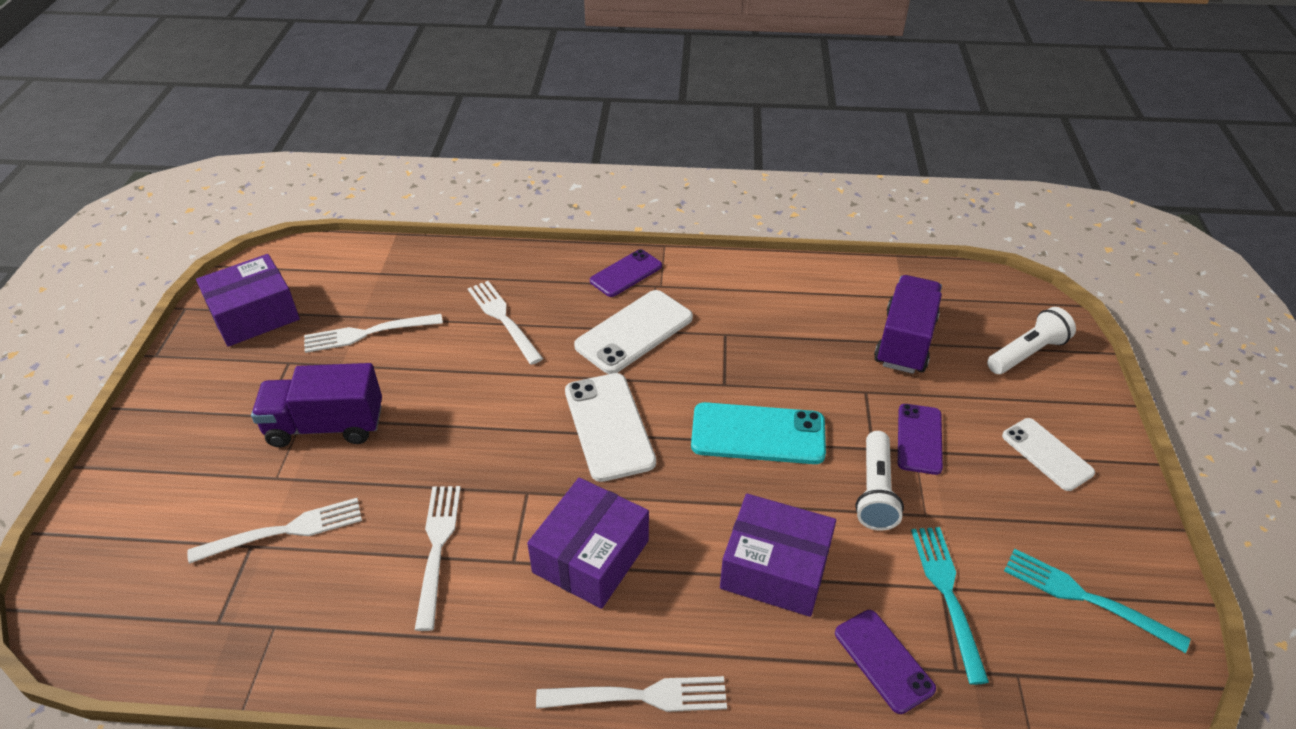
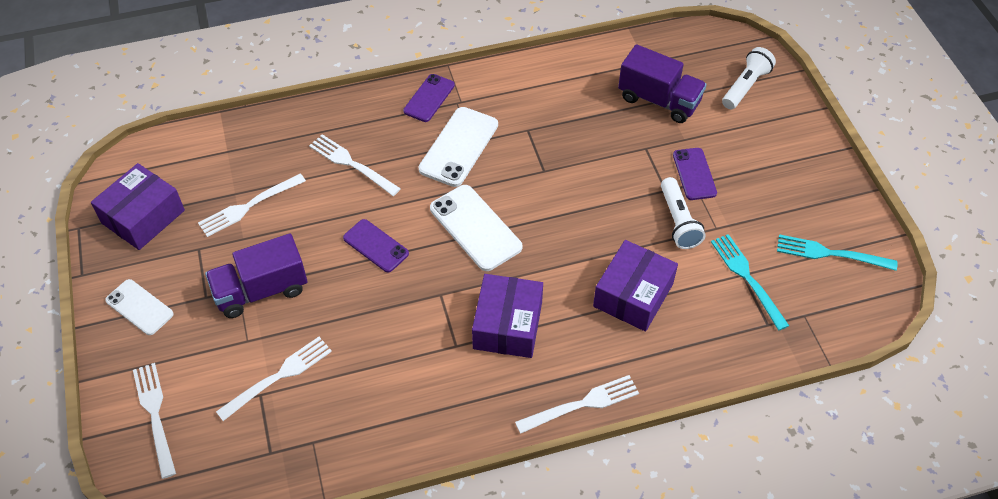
camera: 20 degrees left, 10 degrees up
(437, 547) = (397, 353): white fork -> white fork (155, 414)
(758, 434) = (583, 202): turquoise phone -> none
(775, 568) = (633, 295): purple box -> purple box turned 60 degrees counterclockwise
(883, 661) = (722, 333): purple phone -> purple phone (376, 246)
(904, 342) = (659, 100): purple truck -> purple truck turned 120 degrees clockwise
(1047, 454) = (780, 161): white phone -> white phone (139, 307)

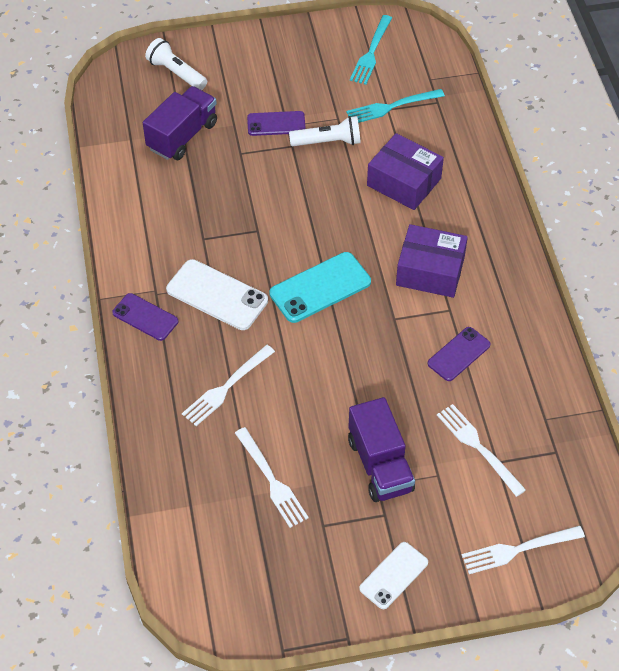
camera: 85 degrees left, 0 degrees up
(143, 217) = (274, 583): purple box -> none
(376, 246) = (334, 368): purple phone -> purple phone (459, 354)
(475, 228) = (320, 288): white phone -> turquoise phone
(582, 404) = (509, 227): white fork -> none

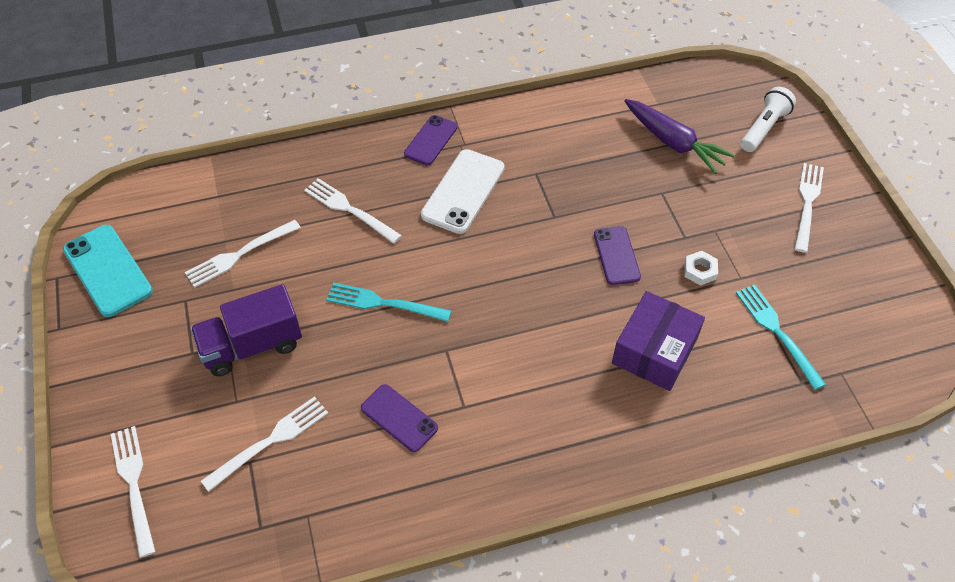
camera: 85 degrees right, 0 degrees up
(182, 136) = (673, 142): purple truck -> purple carrot
(266, 63) = (807, 203): none -> white fork
(276, 124) = (714, 220): purple phone -> purple phone (616, 255)
(320, 288) = (482, 278): turquoise phone -> turquoise phone (107, 270)
(328, 142) = (700, 270): white flashlight -> white nut
(371, 53) = (865, 306): turquoise fork -> turquoise fork (383, 303)
(393, 575) = (120, 364): white phone -> none
(430, 271) = (519, 384): purple box -> none

